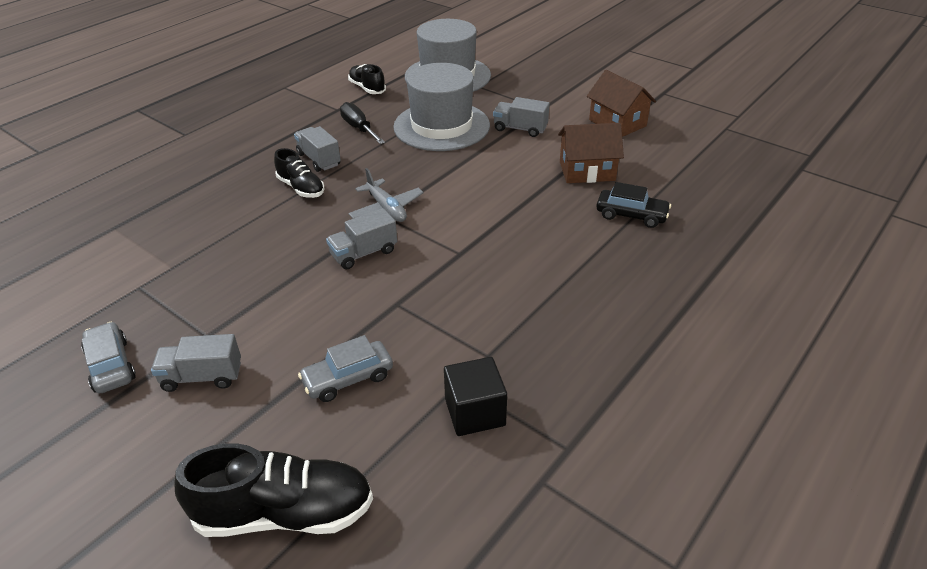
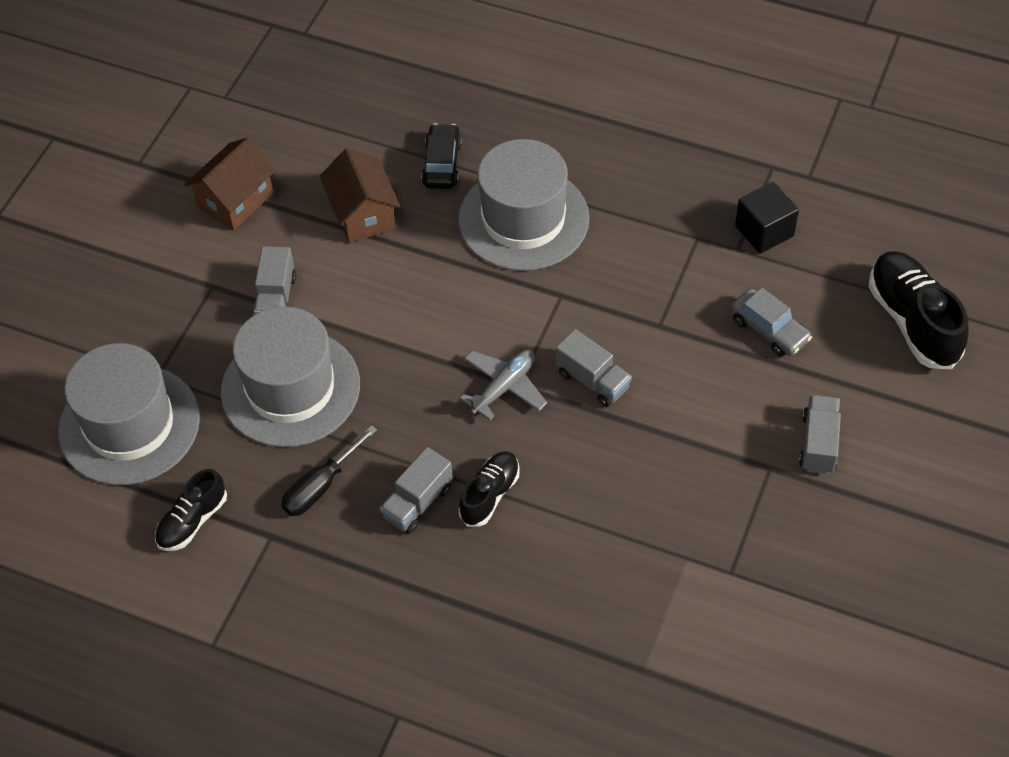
camera: 105 degrees left, 15 degrees up
(111, 365) = (841, 529): grey car -> none
(202, 377) = (818, 443): grey truck -> grey truck turned 150 degrees counterclockwise
(553, 248) = (523, 219): none -> grey hat

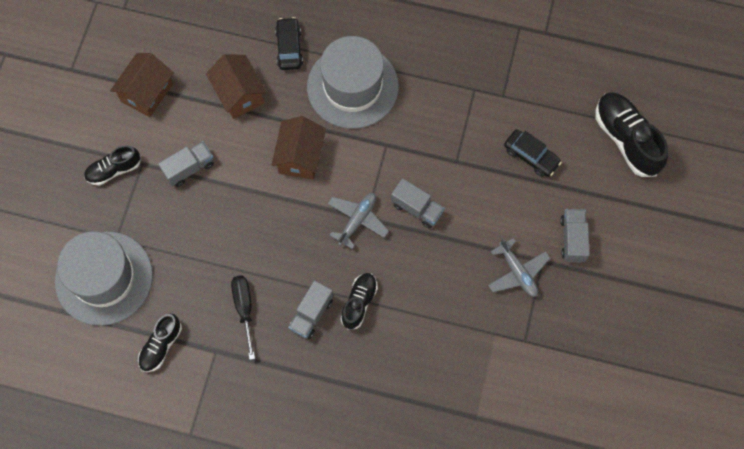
camera: 10 degrees left, 15 degrees up
(171, 290) = (114, 170): none -> black shoe
(276, 298) = (189, 168): grey truck -> grey truck turned 120 degrees counterclockwise
(290, 388) = (211, 237): grey hat -> none
(321, 486) = (244, 309): black screwdriver -> black screwdriver turned 135 degrees clockwise
(435, 298) = (300, 156): none -> brown house
(730, 479) = (517, 272): none -> grey plane
(764, 231) = (519, 79): black cube -> none
(769, 330) = (531, 156): grey car -> black car

